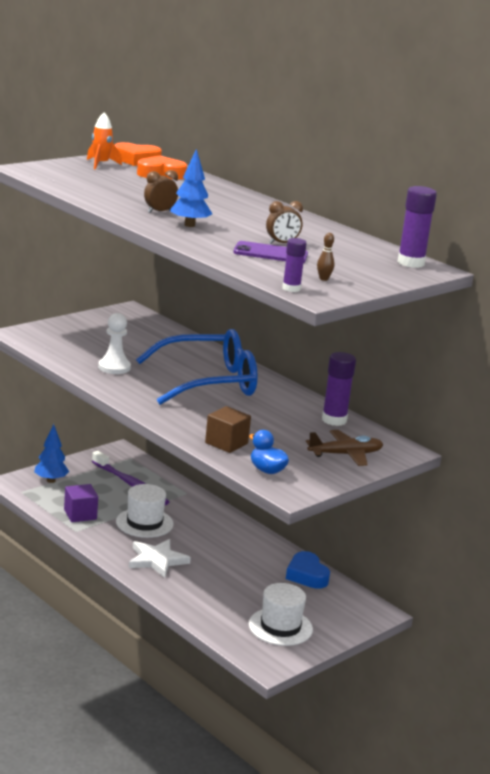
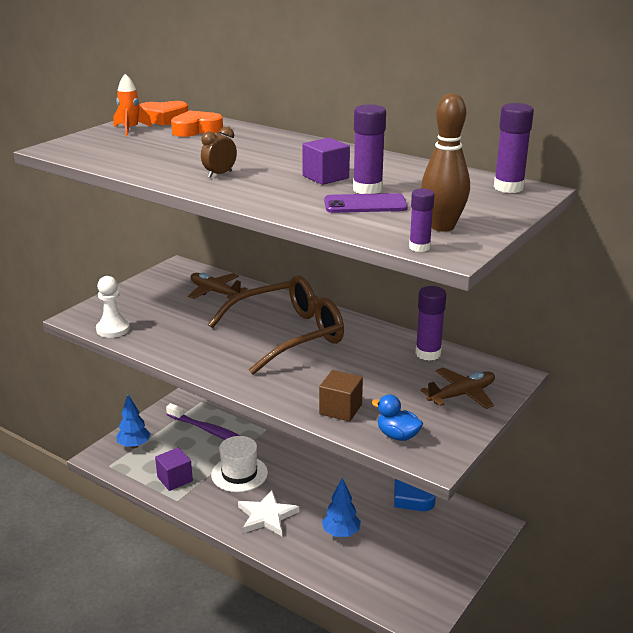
camera: 10 degrees left, 5 degrees up
(114, 367) = (189, 338): white pawn -> white pawn (113, 329)
(156, 337) = (215, 292): none -> brown plane
(189, 225) = (260, 185): blue tree -> blue tree (341, 533)
(209, 382) = (288, 335): blue glasses -> brown glasses
(252, 229) = (325, 177): none -> purple cube
(280, 627) = (413, 568): white hat -> none
(282, 243) = (367, 189): brown clock -> purple glue stick
(323, 279) = (442, 227): brown bowling pin -> brown bowling pin, size x2.42

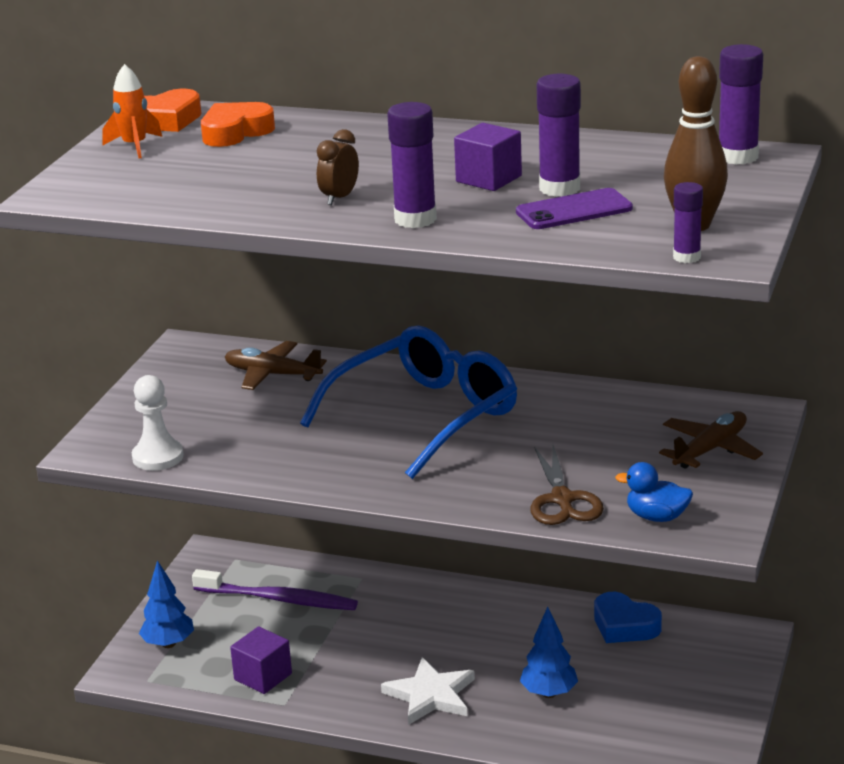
camera: 15 degrees left, 0 degrees up
(239, 474) = (357, 648): white hat -> none
(288, 335) = (425, 416): brown glasses -> blue glasses
(340, 409) = (562, 499): brown cube -> brown scissors
(428, 354) = (636, 405): purple glue stick -> purple glue stick (415, 219)

